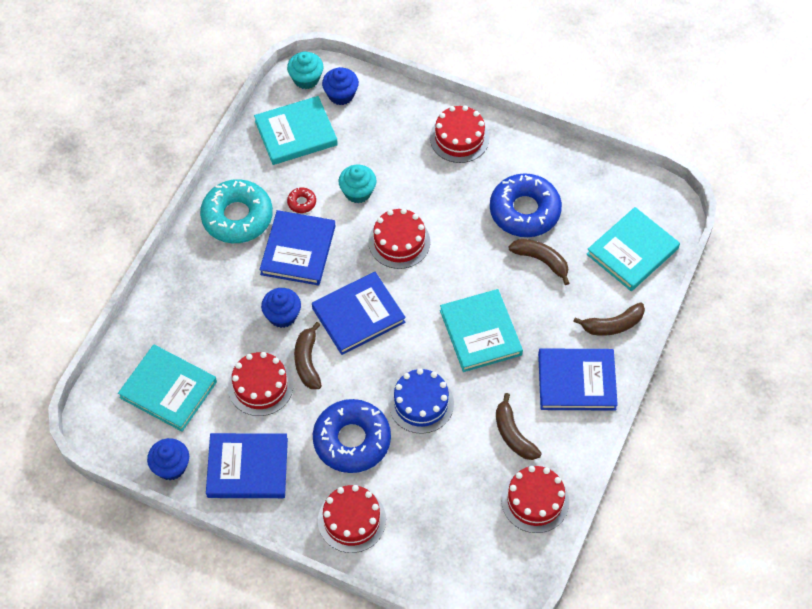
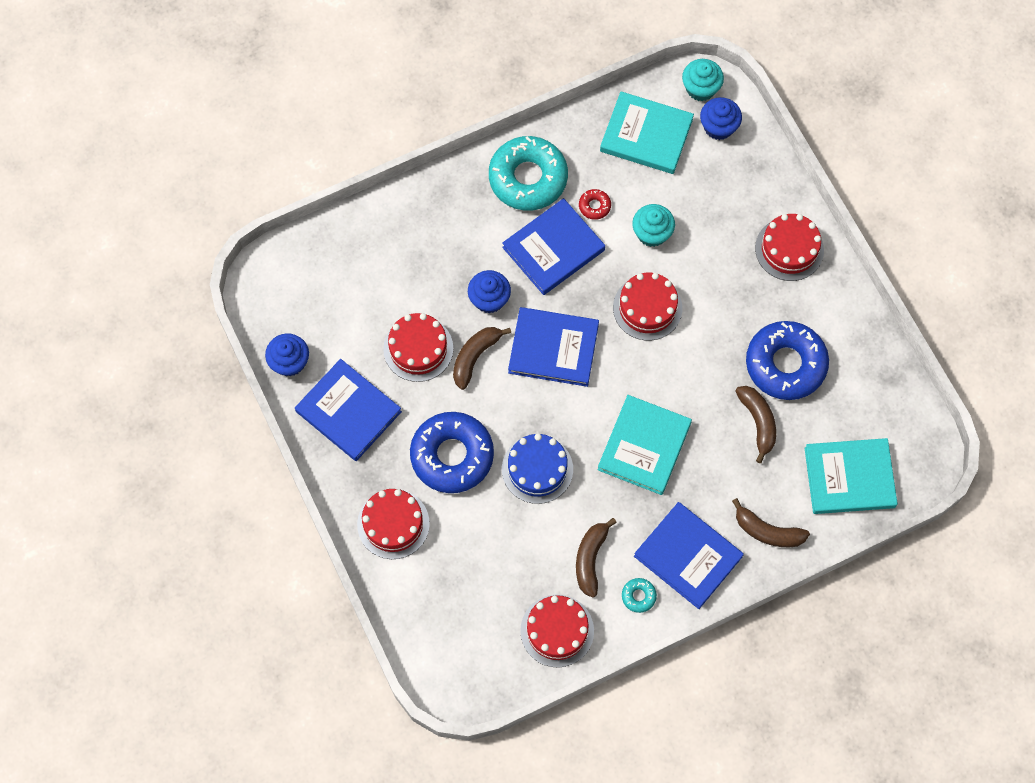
camera: 40 degrees right, 10 degrees up
(168, 390) = (342, 293): turquoise book -> none
(568, 433) = (638, 596): none -> turquoise donut

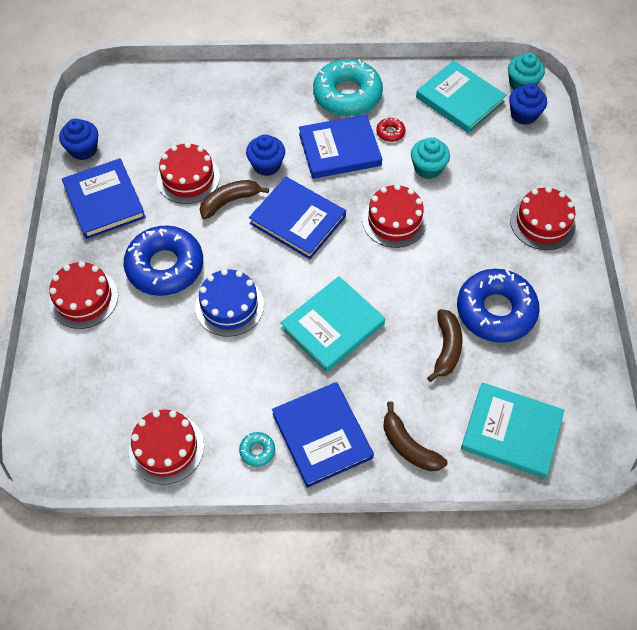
camera: 25 degrees right, 10 degrees down
(590, 559) = (232, 399): brown banana -> none

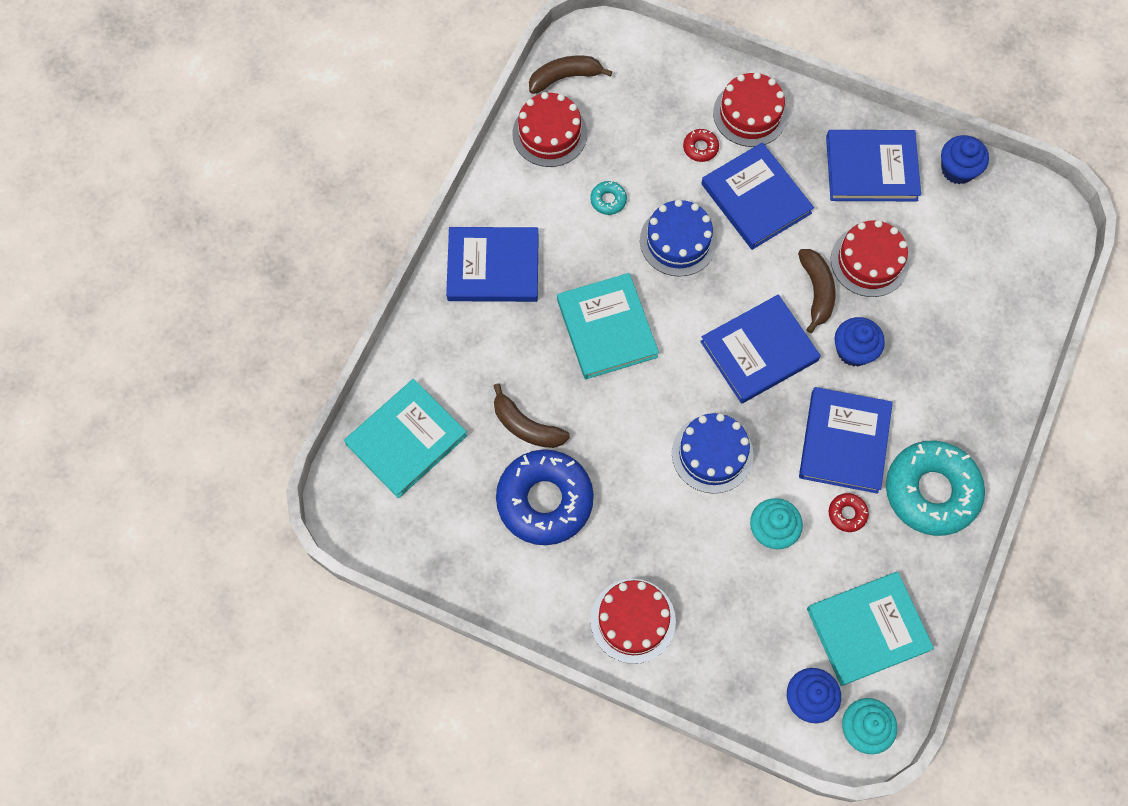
camera: 115 degrees right, 10 degrees up
(133, 322) = (700, 148): none -> red donut
(165, 266) = (756, 198): blue donut -> blue book
(257, 451) = (507, 206): turquoise donut -> turquoise donut (608, 200)
(394, 220) = (712, 454): red cake -> blue cake
(408, 446) = (442, 338): brown banana -> brown banana (565, 77)

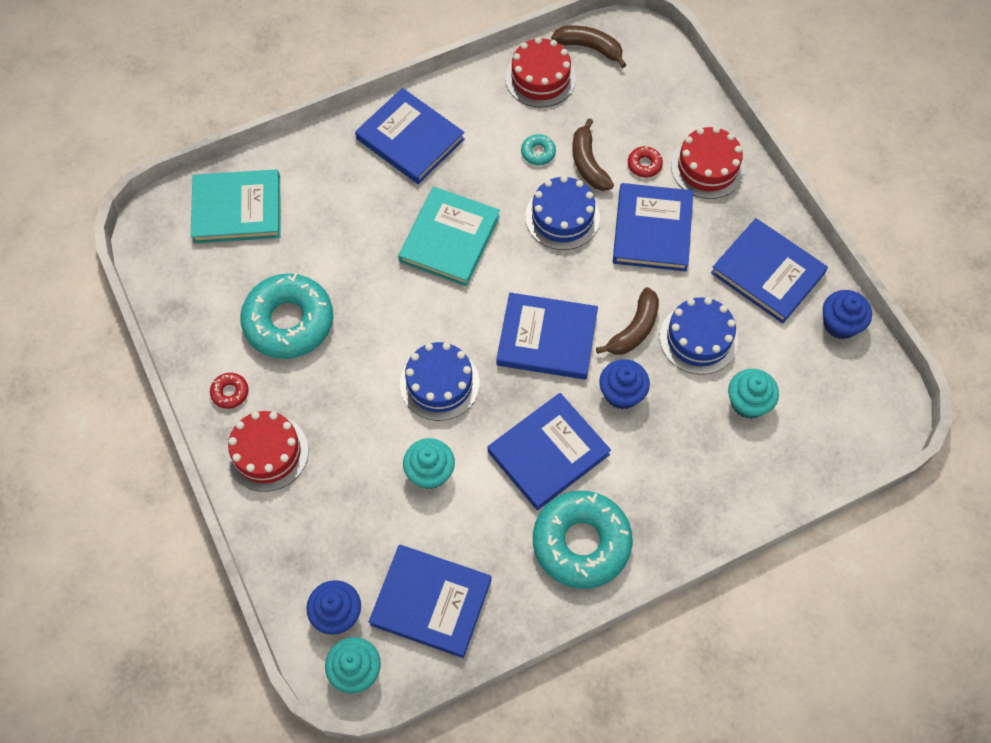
camera: 40 degrees right, 5 degrees down
(526, 426) = (326, 262): brown banana -> brown banana (588, 163)
(545, 500) = (289, 322): blue donut -> turquoise donut
(847, 514) = (498, 506): red donut -> red donut (230, 392)
(868, 629) = (431, 602): turquoise book -> blue book
(869, 261) = (698, 338): red cake -> blue cake
(949, 284) = (748, 402): none -> turquoise cupcake

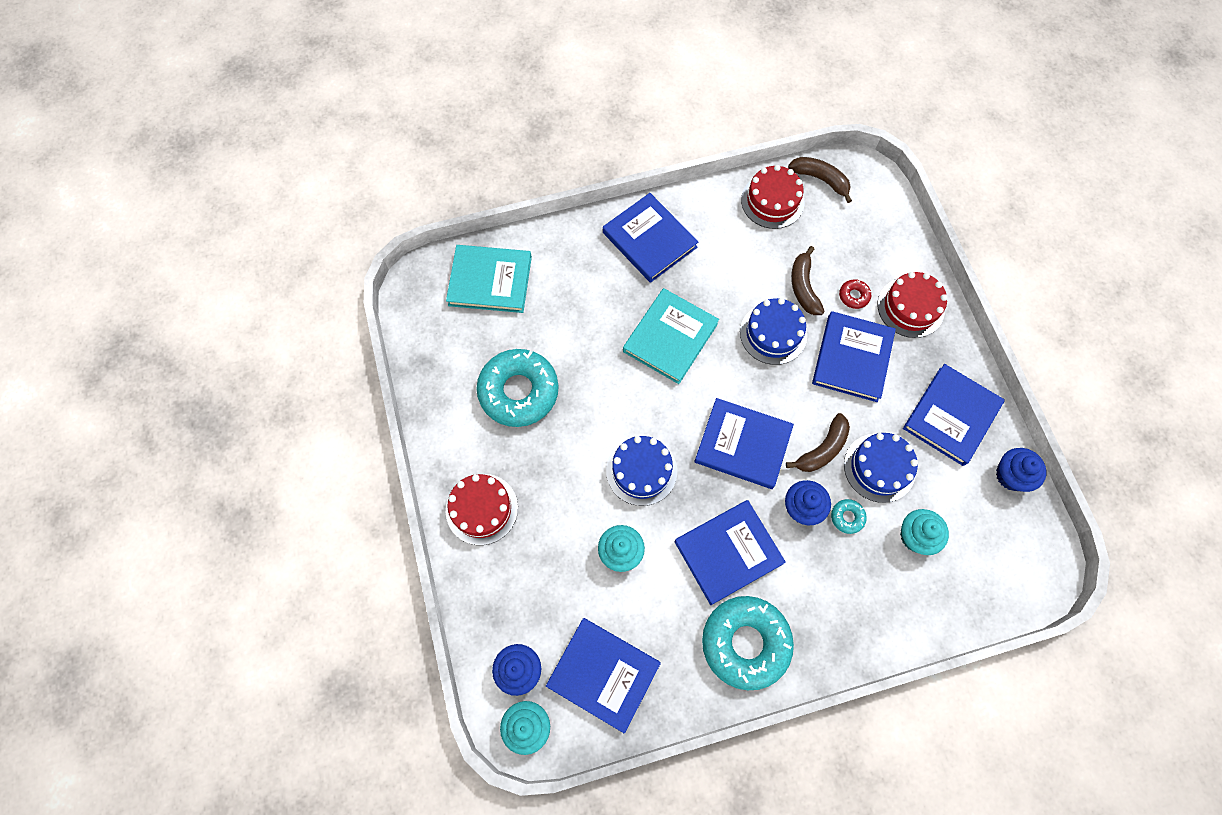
camera: 10 degrees right, 5 degrees up
(230, 392) = (458, 448): red donut -> none
(538, 152) = (760, 270): turquoise donut -> turquoise donut (847, 517)
(767, 273) = (951, 416): blue book -> blue book turned 75 degrees clockwise

